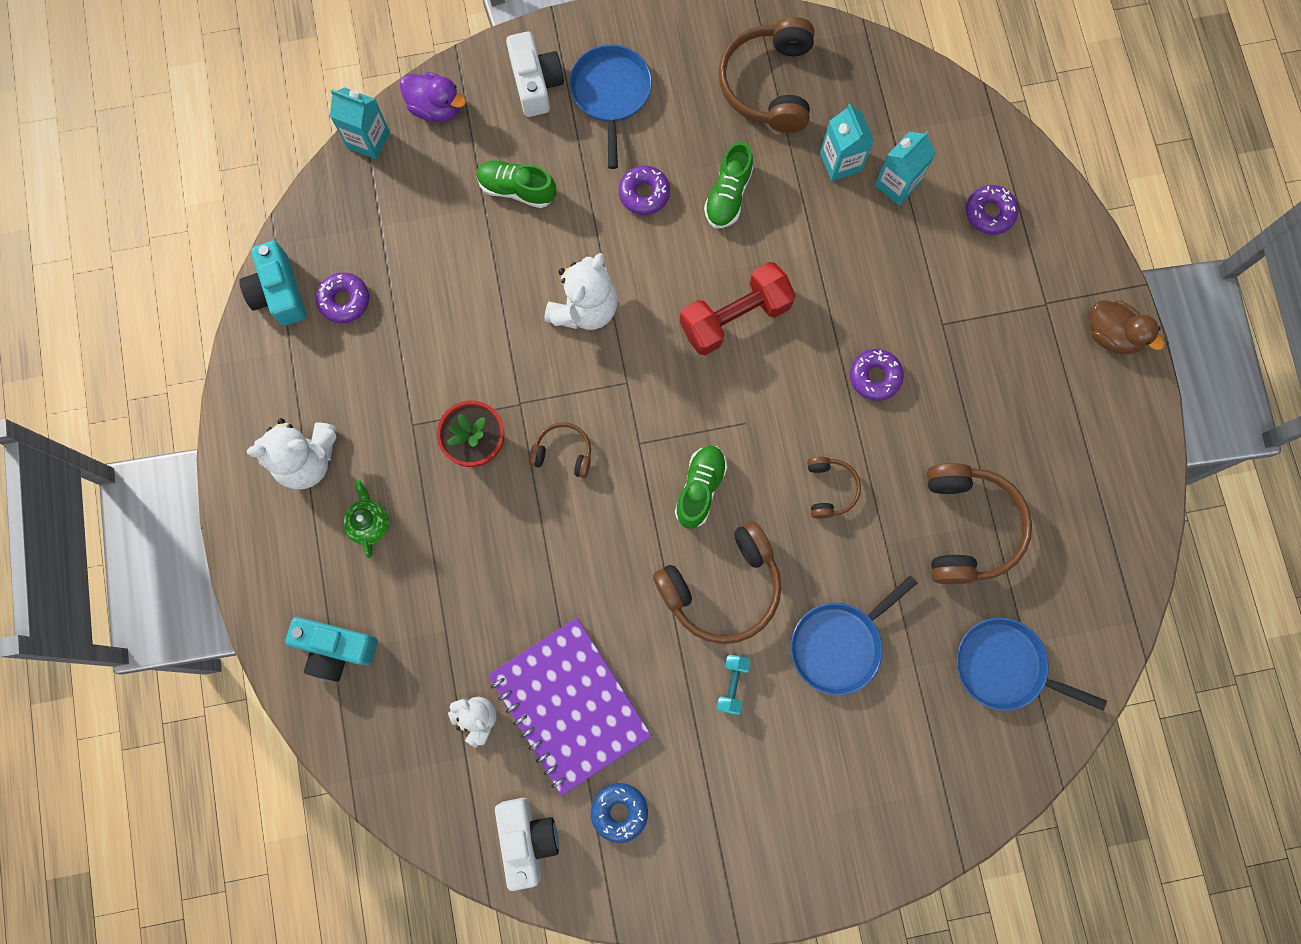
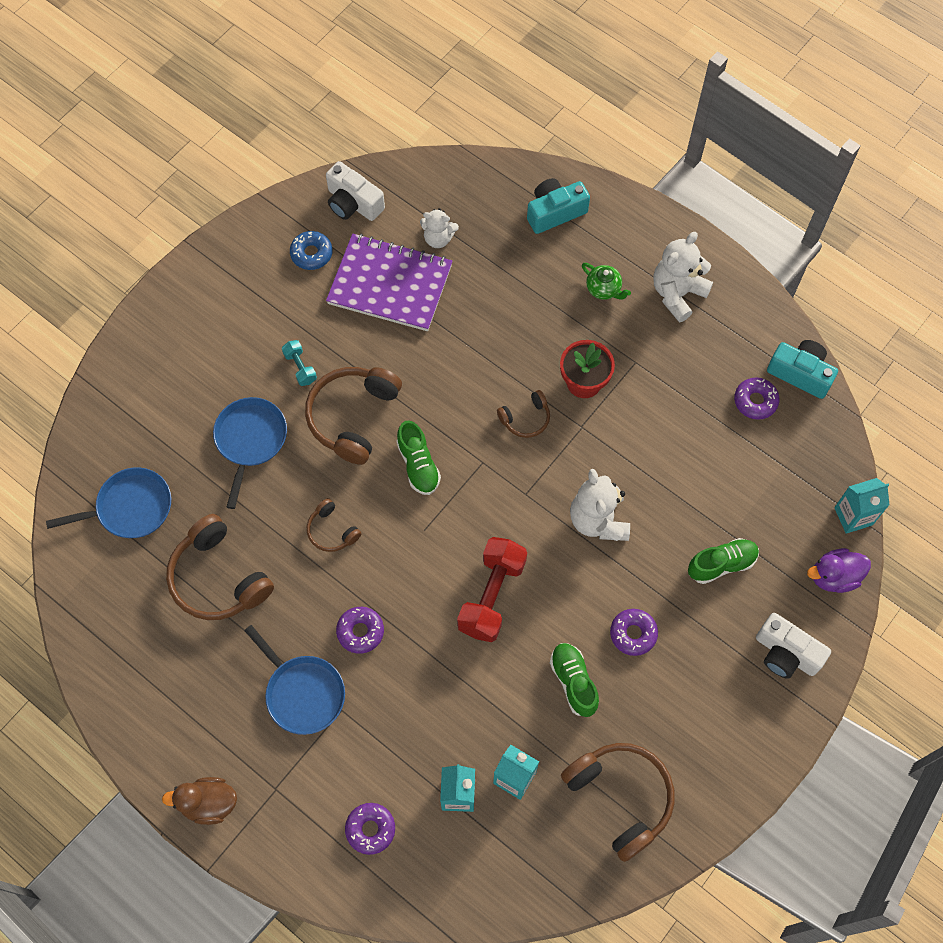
camera: 140 degrees right, 10 degrees down
(611, 94) = (726, 690): blue pan -> blue pan (302, 693)

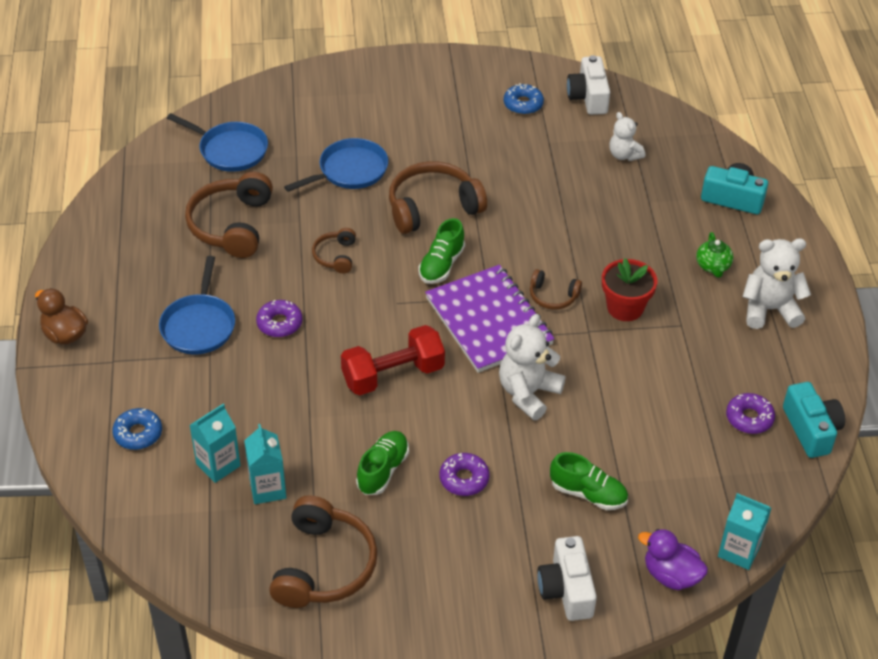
camera: 45 degrees right, 20 degrees down
(300, 367) = (434, 157): turquoise dumbbell -> none
(370, 829) = (138, 433): purple donut -> blue donut
(390, 284) = (555, 156): purple notebook -> purple notebook (488, 321)

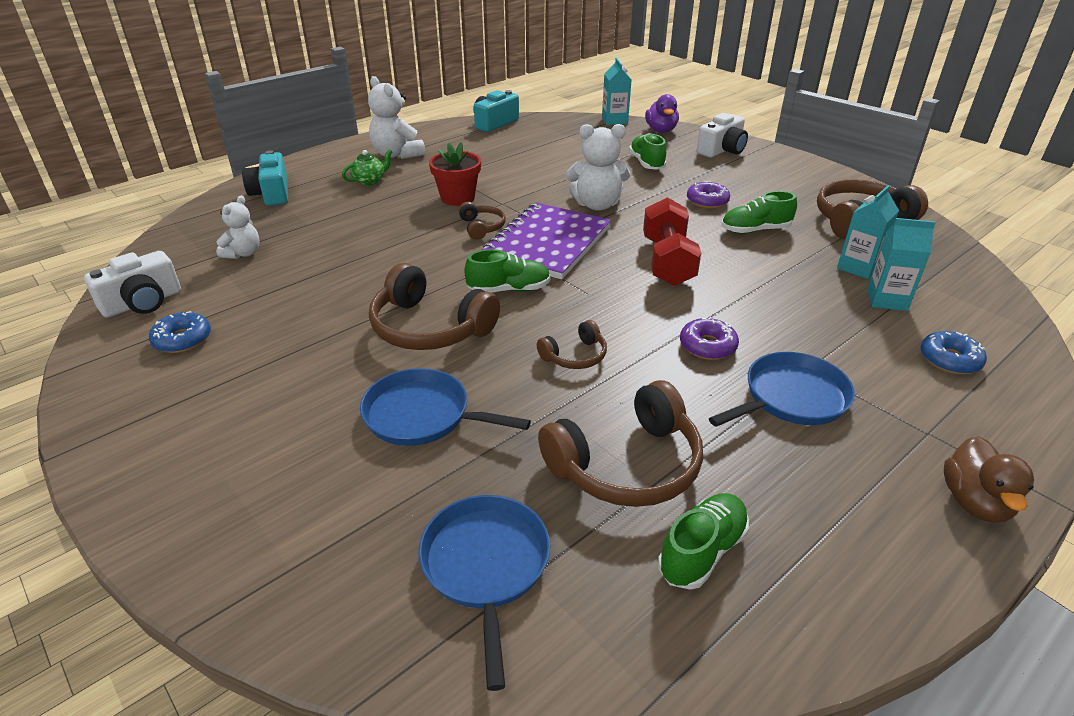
camera: 125 degrees left, 10 degrees down
(159, 218) = (702, 551): none -> green shoe
(393, 375) = (667, 261): red dumbbell -> red dumbbell turned 60 degrees clockwise
(749, 418) = (510, 139): purple donut -> none

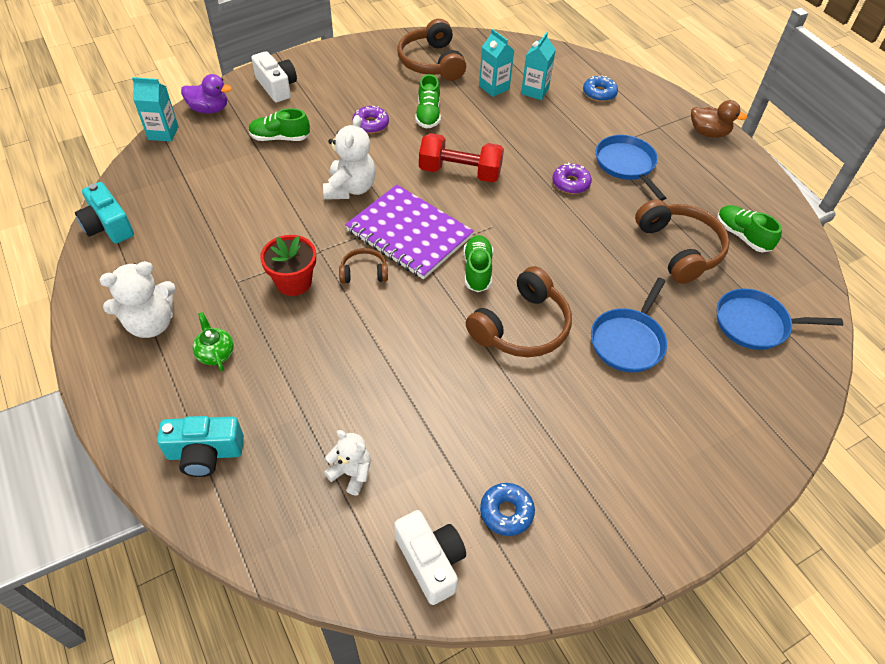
camera: 80 degrees left, 15 degrees up
(575, 356) = (572, 249): brown headphones -> none

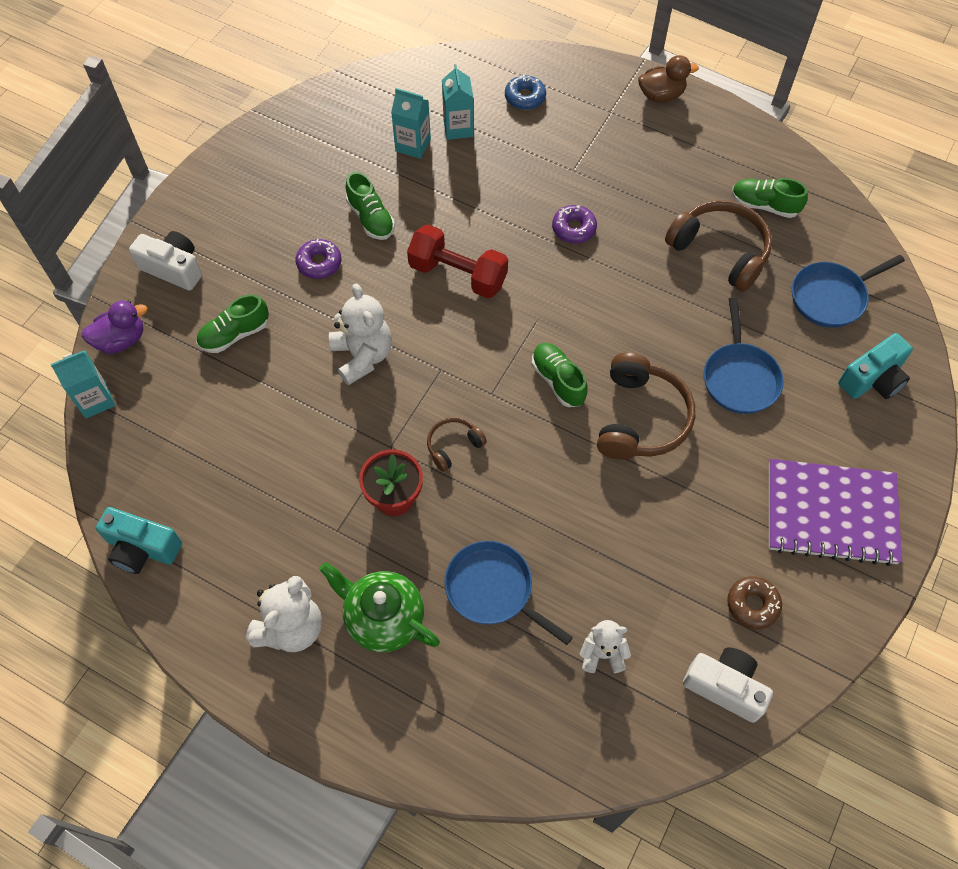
camera: 30 degrees left, 10 degrees up
(205, 453) = (460, 719): turquoise camera -> turquoise camera (873, 379)
(216, 353) = (383, 618): green teapot -> green teapot, size x1.79
(409, 234) = (463, 376): purple notebook -> purple notebook (831, 513)
(432, 62) = (321, 144): brown headphones -> none
(460, 172) = (458, 274): red dumbbell -> red dumbbell turned 45 degrees clockwise
(506, 512) = (752, 605): blue donut -> brown donut
(626, 165) = (610, 177): blue pan -> blue pan (493, 590)

